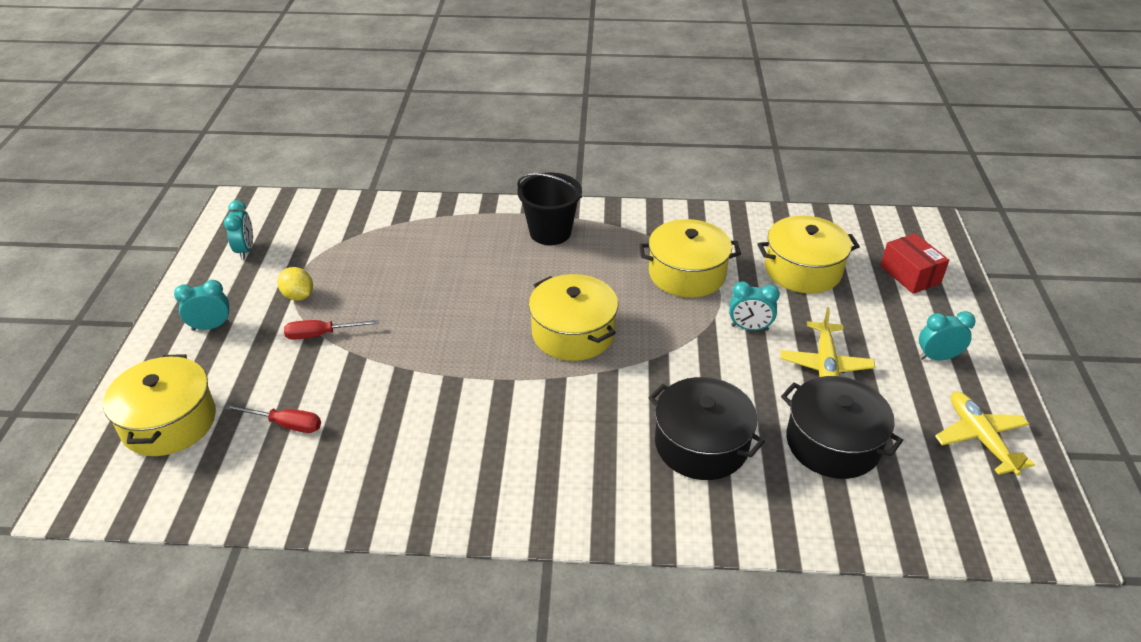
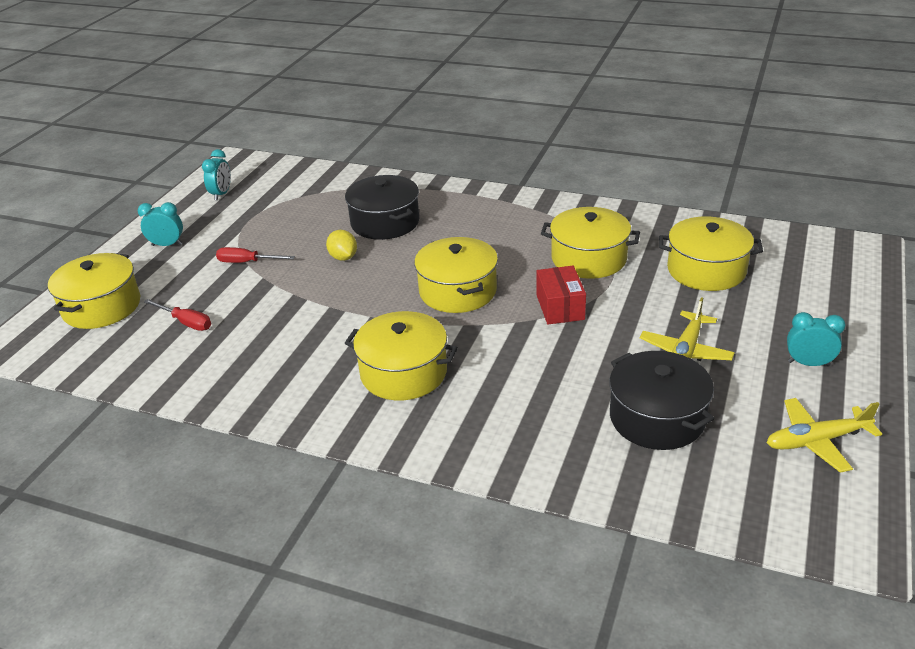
camera: 20 degrees right, 5 degrees down
(298, 296) = (244, 232): yellow lemon -> yellow lemon (343, 257)
(550, 232) = (479, 210): black bucket -> none
(563, 441) = (403, 373): none -> yellow pot
(701, 444) = (527, 396): black pot -> black pot (385, 222)
(749, 328) = (626, 310): turquoise clock -> none
(910, 274) = (818, 288): red box -> red box (560, 307)
(980, 438) = (817, 441): yellow plane -> yellow plane turned 105 degrees counterclockwise

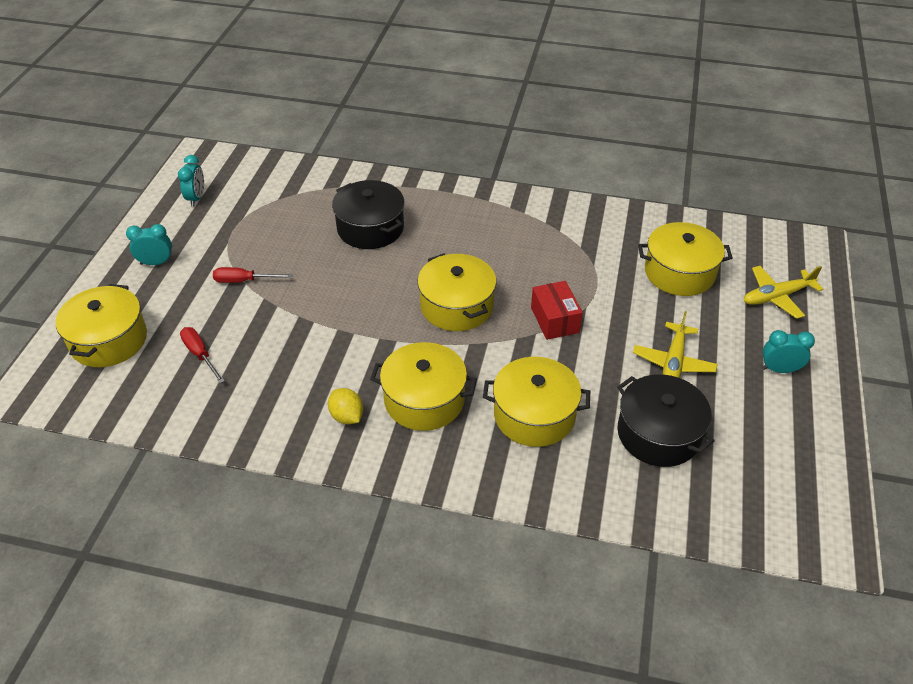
camera: 10 degrees left, 10 degrees up
(186, 322) = (200, 354): red screwdriver -> red screwdriver turned 150 degrees counterclockwise
(343, 257) = (338, 271): yellow lemon -> yellow lemon (347, 416)
(589, 258) = (572, 264): yellow pot -> yellow pot (534, 415)
(817, 441) = (794, 448): yellow plane -> yellow plane (777, 296)

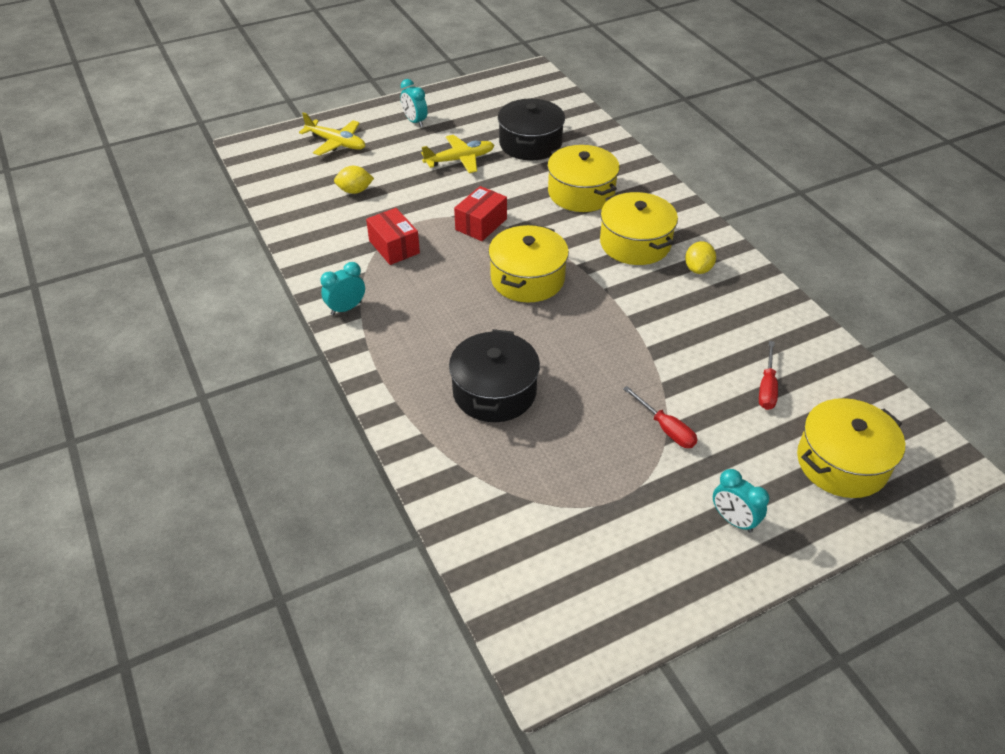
camera: 130 degrees left, 0 degrees up
(196, 198) = (614, 582): turquoise clock -> turquoise clock (346, 308)
(574, 258) = (394, 247): none -> red box
(679, 272) = (355, 191): yellow pot -> yellow lemon

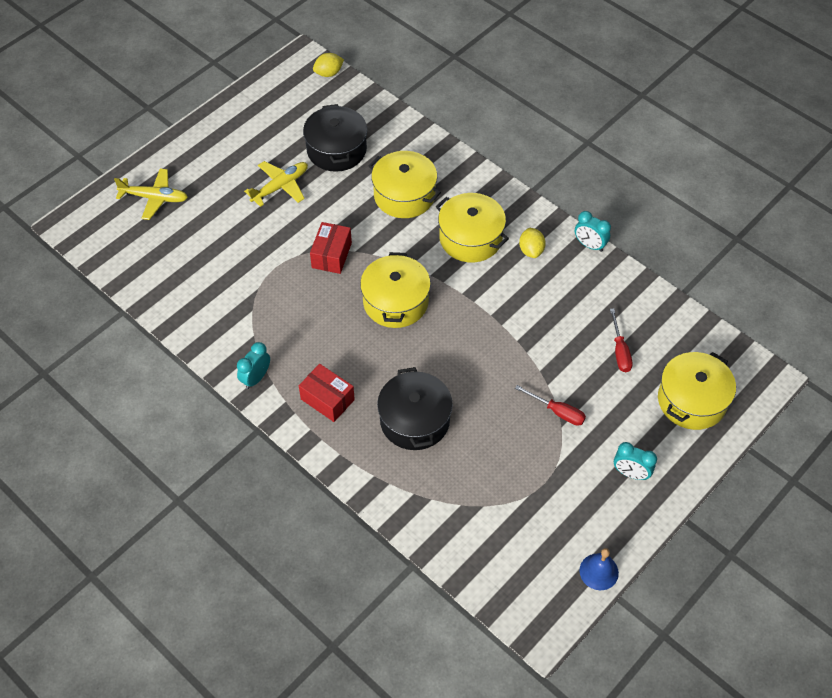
camera: 20 degrees left, 10 degrees up
(355, 191) = (200, 250): yellow lemon -> yellow lemon (328, 73)
(394, 247) = (266, 302): red box -> red box (327, 399)
(415, 121) = (217, 151): turquoise clock -> turquoise clock (589, 245)
(648, 621) = (599, 571): none -> blue bell

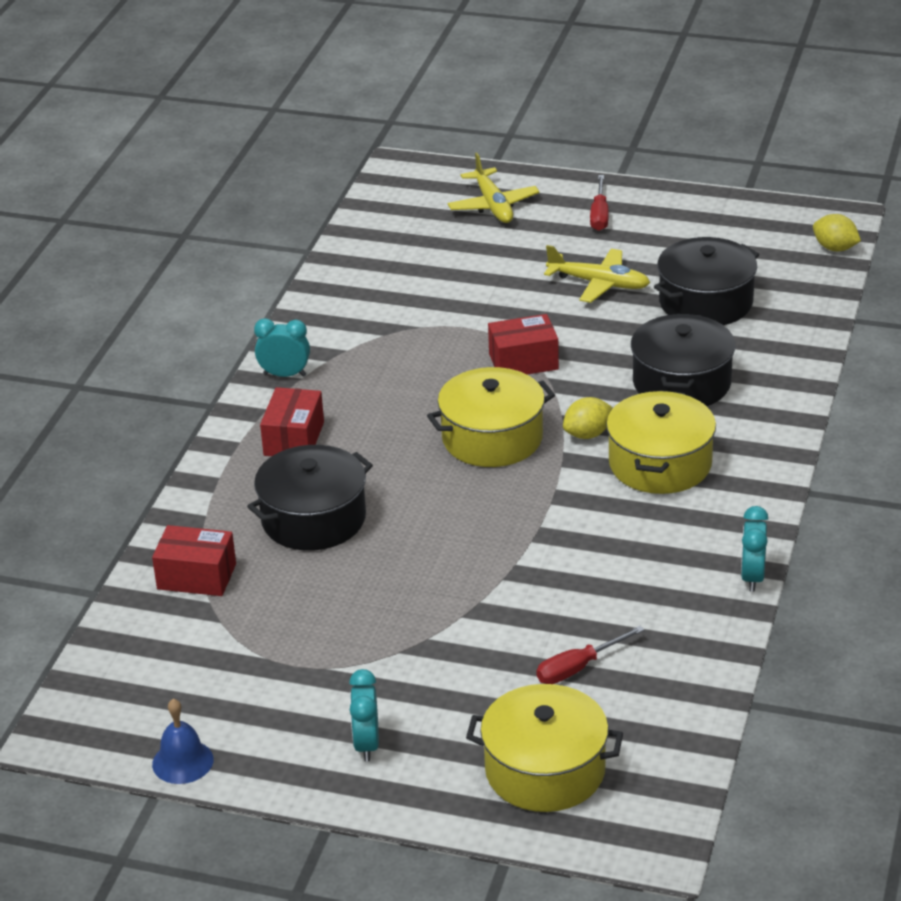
camera: 65 degrees right, 20 degrees down
(404, 195) = (681, 383): yellow pot -> black pot
(432, 503) = (196, 576): none -> red box
(531, 250) = (689, 525): yellow lemon -> yellow lemon (587, 434)
(557, 412) = (421, 640): red screwdriver -> red screwdriver (599, 215)

